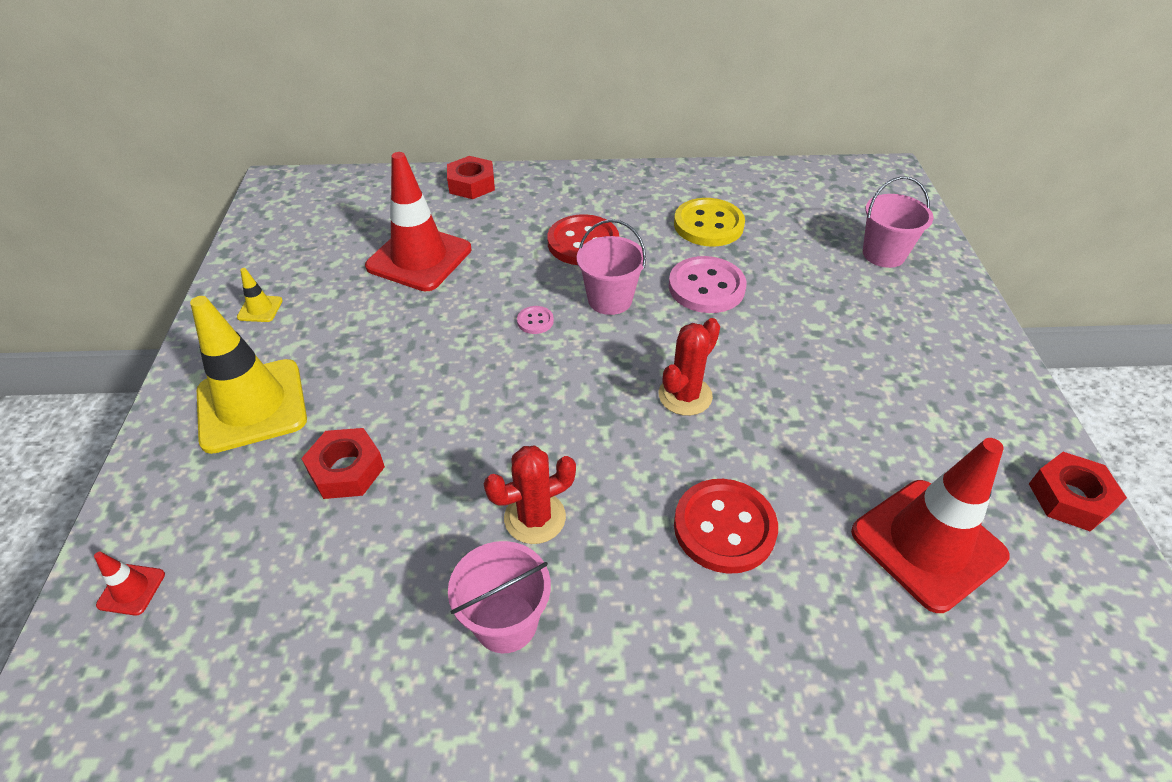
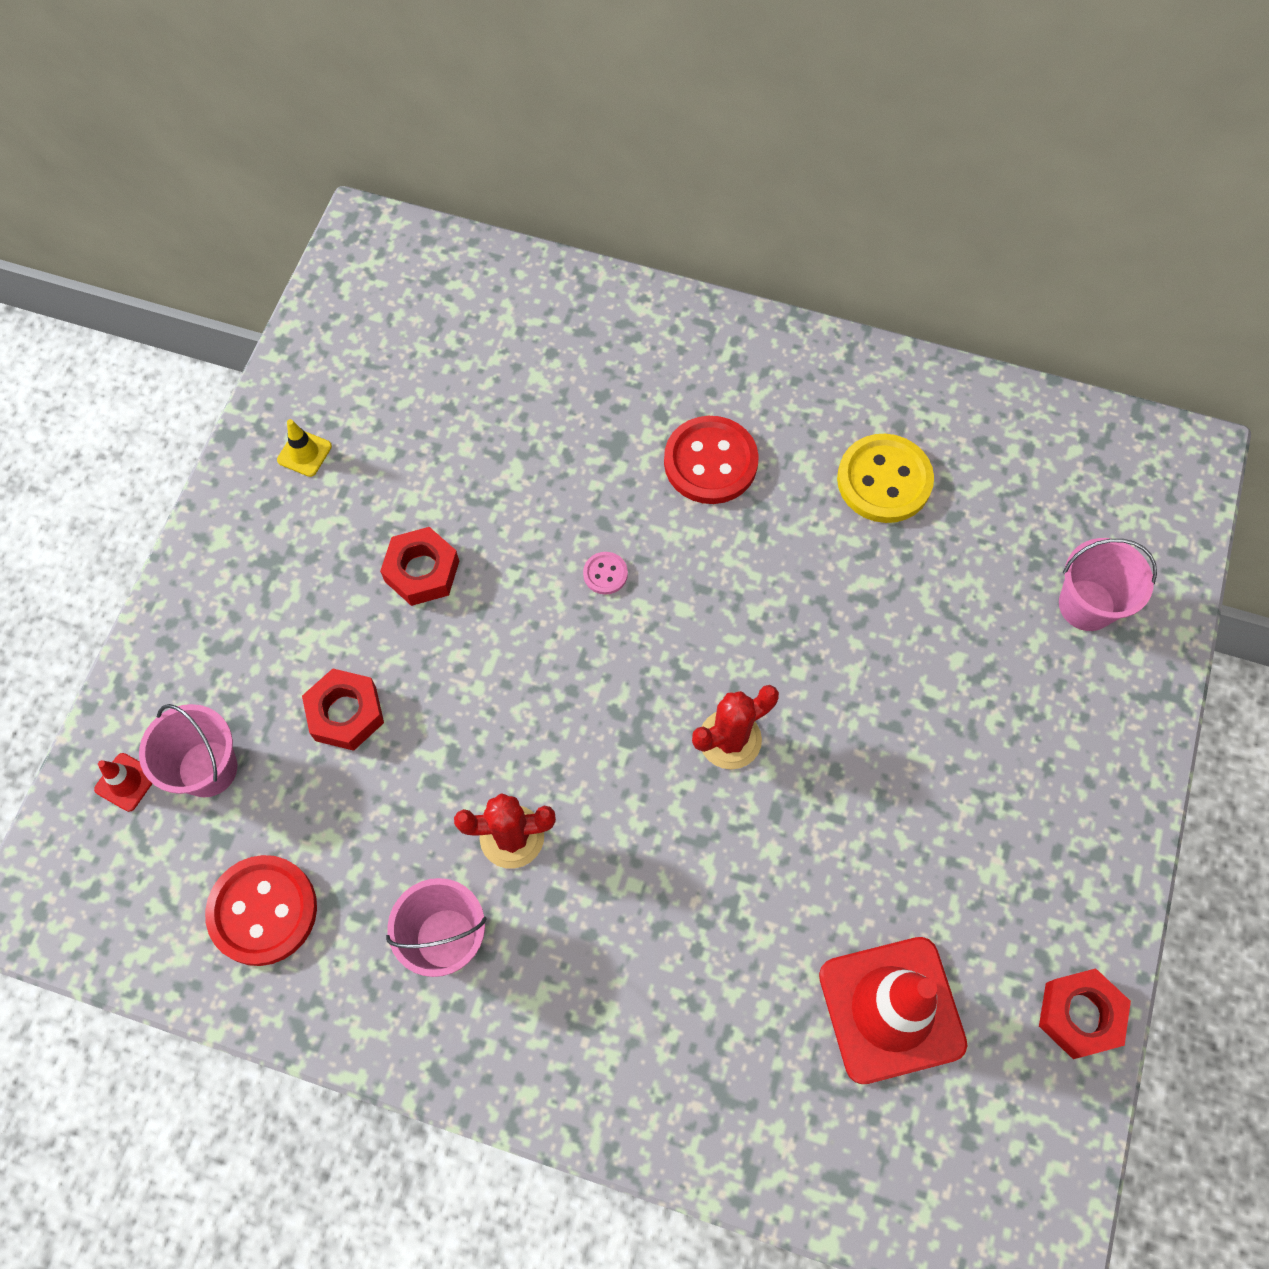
camera: 20 degrees right, 20 degrees up
(252, 405) = (270, 595): yellow traffic cone -> none
(419, 258) = (503, 426): red traffic cone -> none
(471, 184) = (608, 309): red nut -> red nut (422, 571)
(610, 300) = (705, 569): pink bucket -> pink bucket (208, 768)
(706, 287) = (830, 587): pink button -> none
(724, 527) = (694, 916): red button -> red button (263, 911)

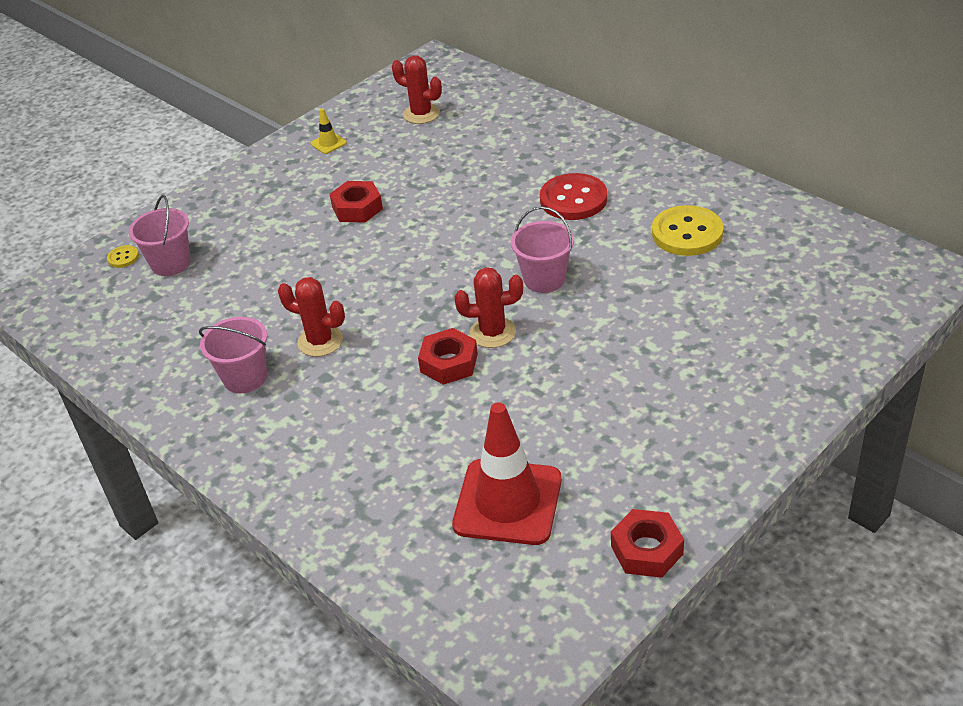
camera: 30 degrees right, 25 degrees down
(126, 782) = (123, 257): red traffic cone -> yellow button
(263, 911) = (151, 334): red button -> none
(346, 713) = (265, 259): red nut -> red nut (449, 363)
(410, 353) = (421, 114): none -> red cactus
(605, 574) = (468, 235): pink button -> none
(1086, 605) = (797, 329): pink bucket -> pink bucket (544, 279)

